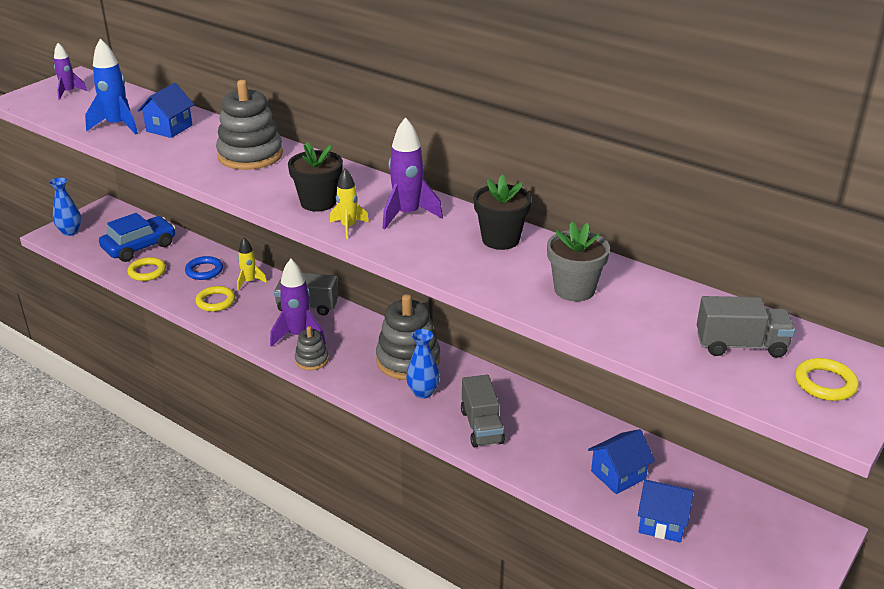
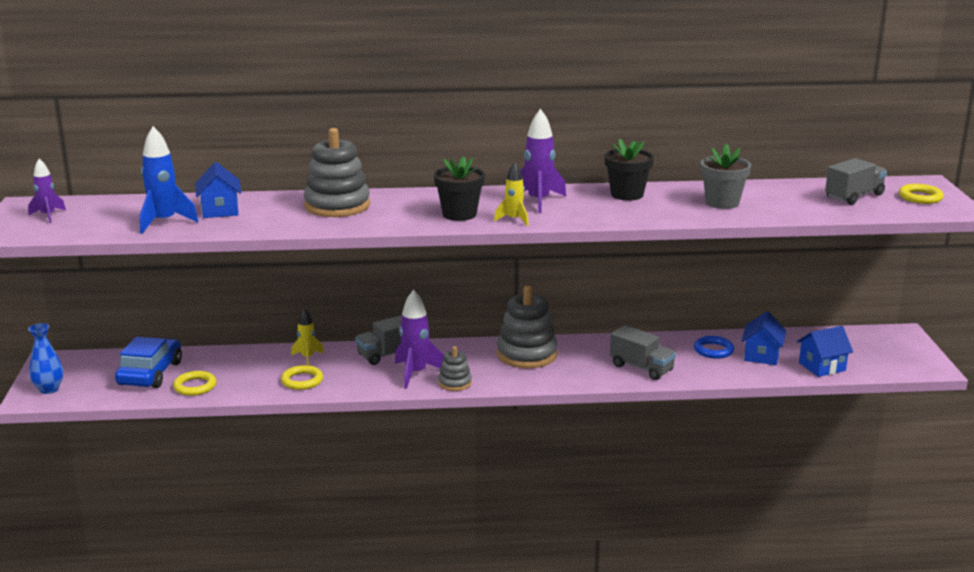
camera: 40 degrees left, 10 degrees down
(204, 271) = (250, 366): blue ring -> blue ring (713, 350)
(423, 392) = (570, 367): blue vase -> none

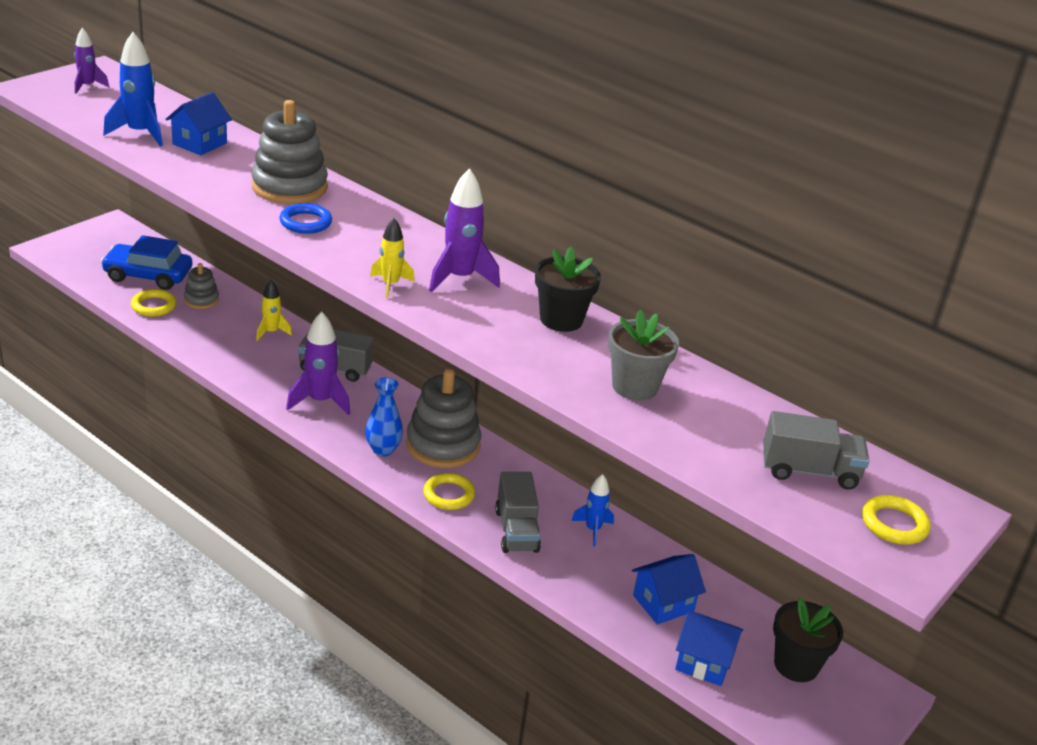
camera: 40 degrees right, 10 degrees up
(49, 389) = (69, 248): blue vase -> blue vase (383, 450)
(150, 373) = (148, 275): blue car -> blue car turned 135 degrees counterclockwise
(302, 381) = (229, 350): yellow ring -> yellow ring (449, 495)
(455, 383) = (332, 431): grey stacking toy -> grey stacking toy (201, 300)
(459, 214) = (360, 252): black flower pot -> black flower pot (796, 665)
(673, 346) = (593, 529): none -> blue rocket
(713, 350) = (624, 562): blue ring -> blue ring (305, 222)

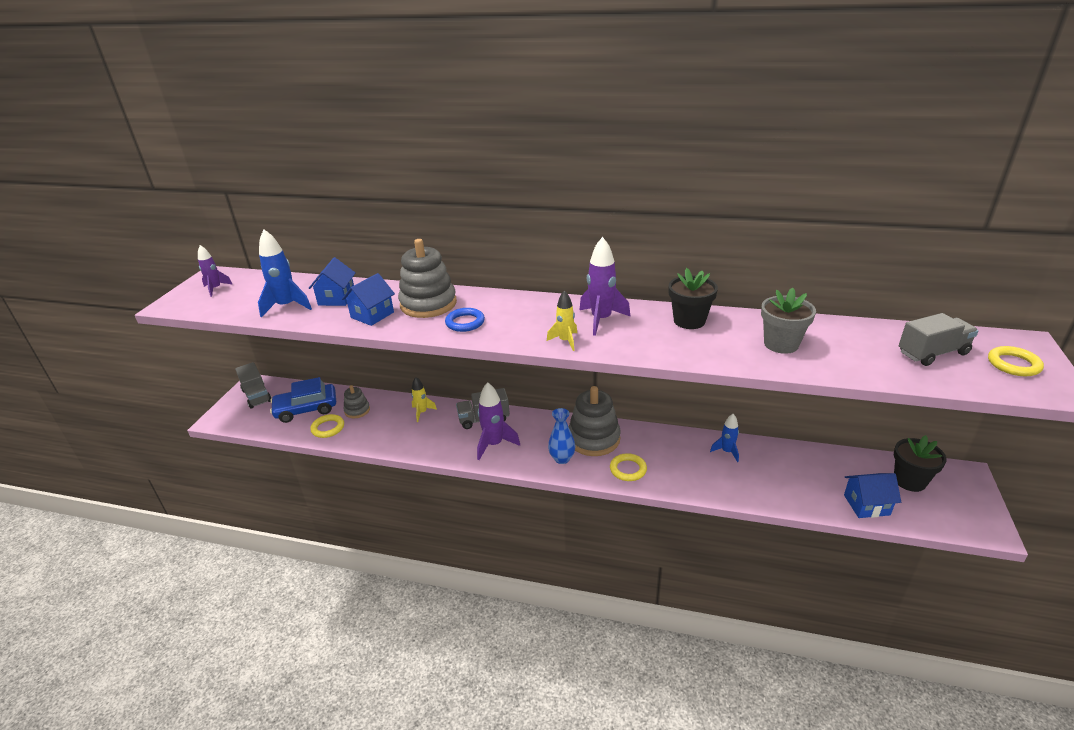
camera: 20 degrees left, 0 degrees up
(516, 530) = (687, 473): grey truck -> grey truck (257, 396)
(663, 603) = (808, 479): blue house -> blue house (372, 315)

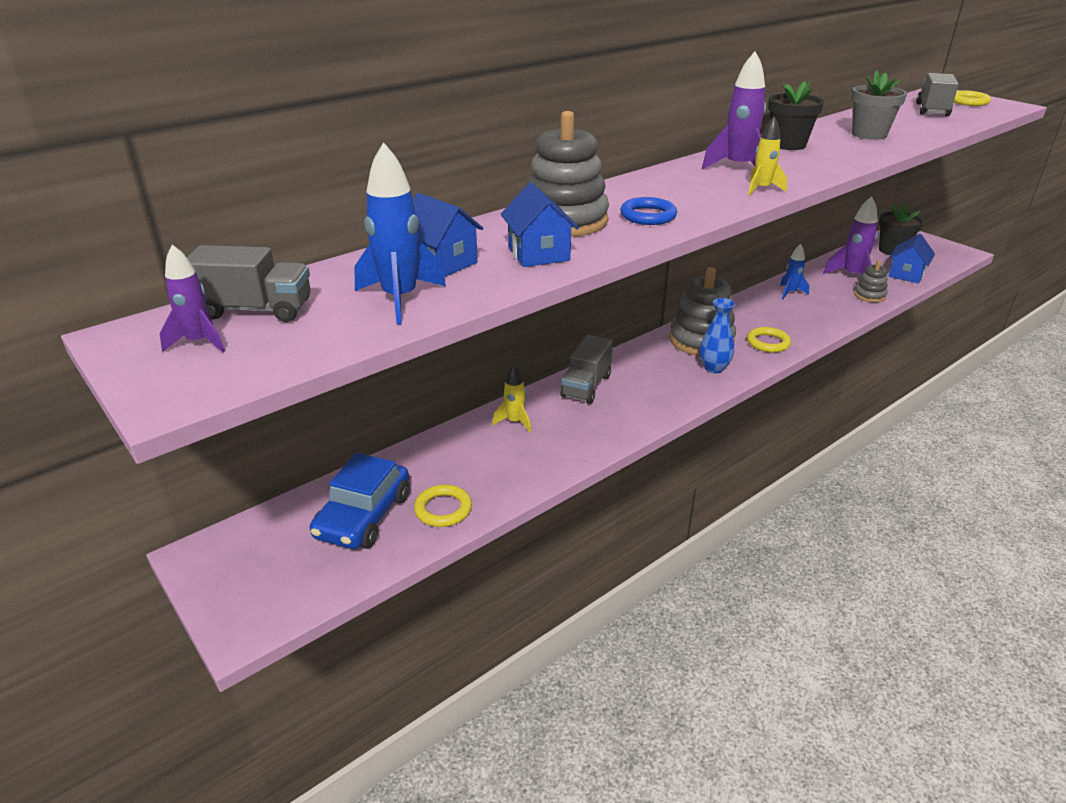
camera: 55 degrees left, 0 degrees up
(257, 396) = (242, 559): grey truck -> grey truck (256, 310)
(357, 410) = (436, 470): grey stacking toy -> grey stacking toy (869, 295)
(494, 444) = (642, 396): purple rocket -> purple rocket (851, 276)

